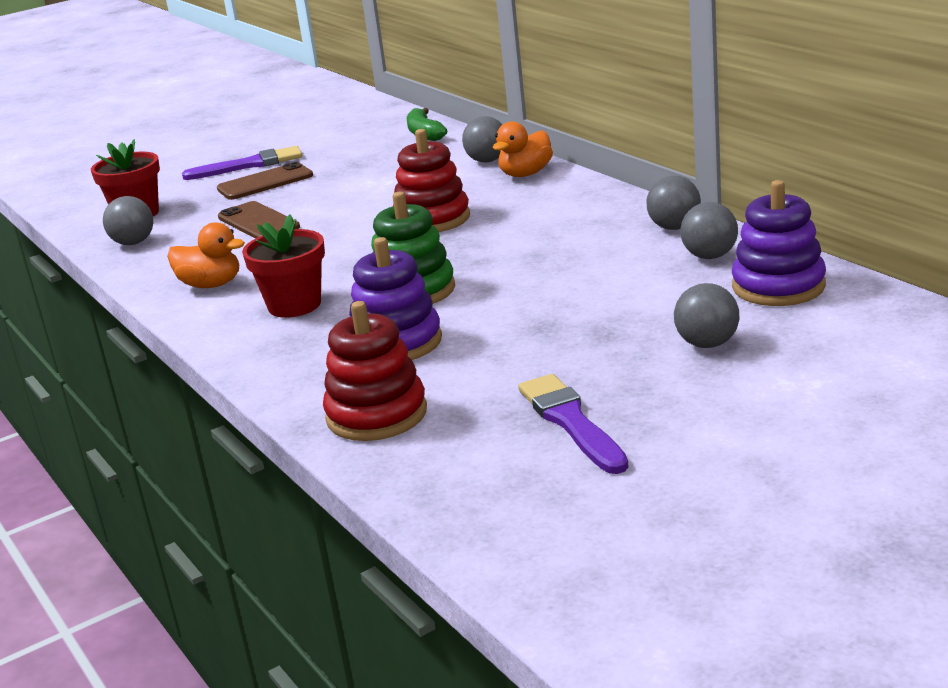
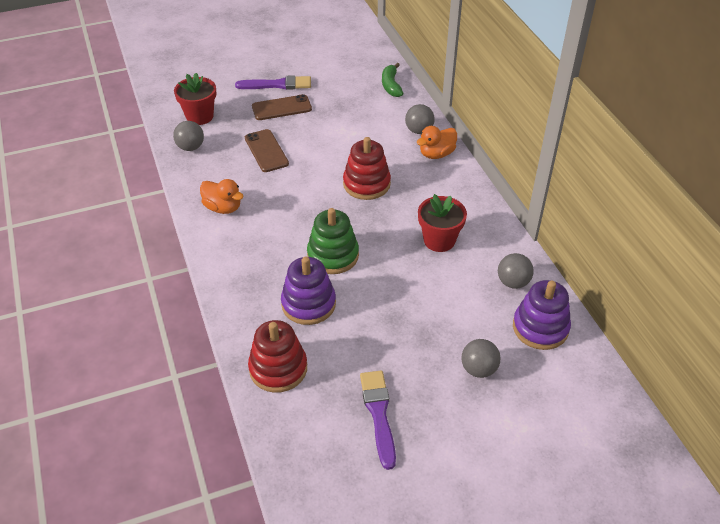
camera: 10 degrees right, 20 degrees up
(294, 305) = (263, 246): red flower pot -> red flower pot (439, 240)
(674, 227) = (503, 244): grey ball -> none

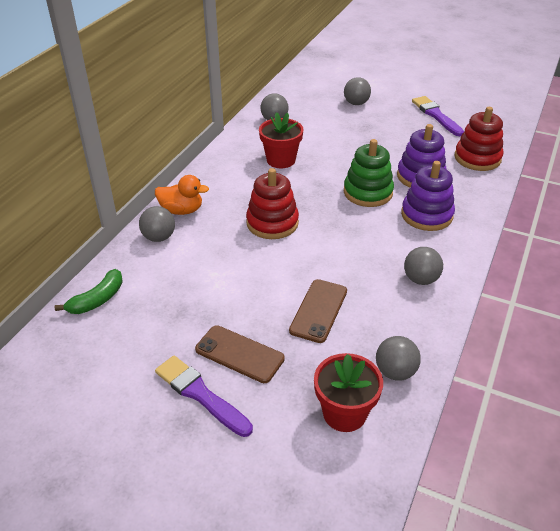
camera: 135 degrees left, 5 degrees down
(223, 208) = (420, 279): orange duck -> grey ball
(379, 414) = (436, 115): purple brush -> purple brush turned 120 degrees clockwise
(540, 328) = (295, 99): purple stacking toy -> purple stacking toy (426, 215)

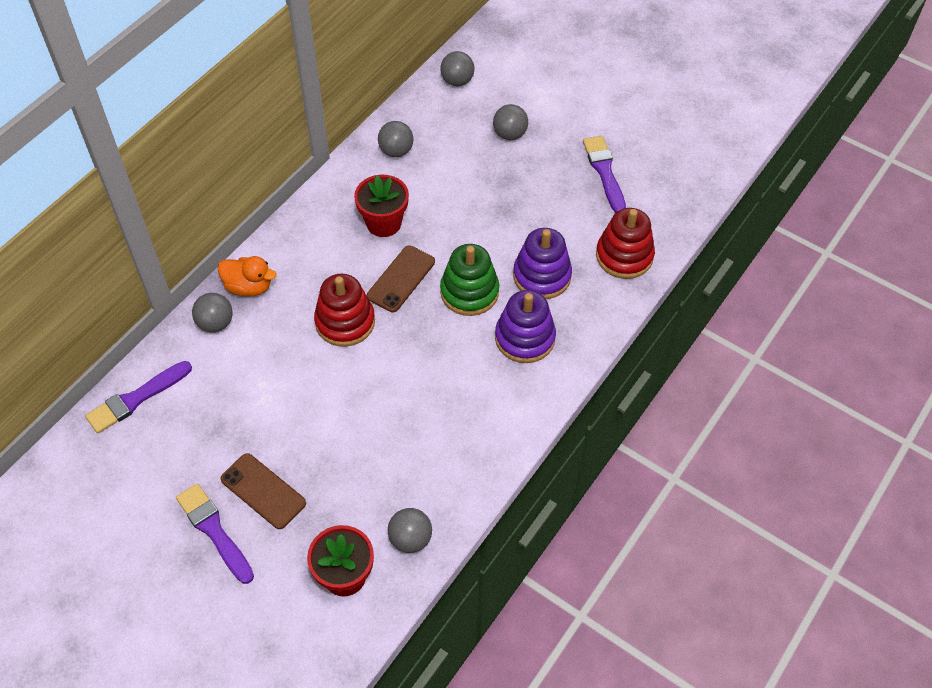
camera: 10 degrees right, 15 degrees up
(97, 299) = (136, 399): green banana -> purple brush
(318, 310) = (358, 451): brown phone -> brown phone (401, 279)
(420, 279) = (481, 429): grey ball -> grey ball (457, 81)

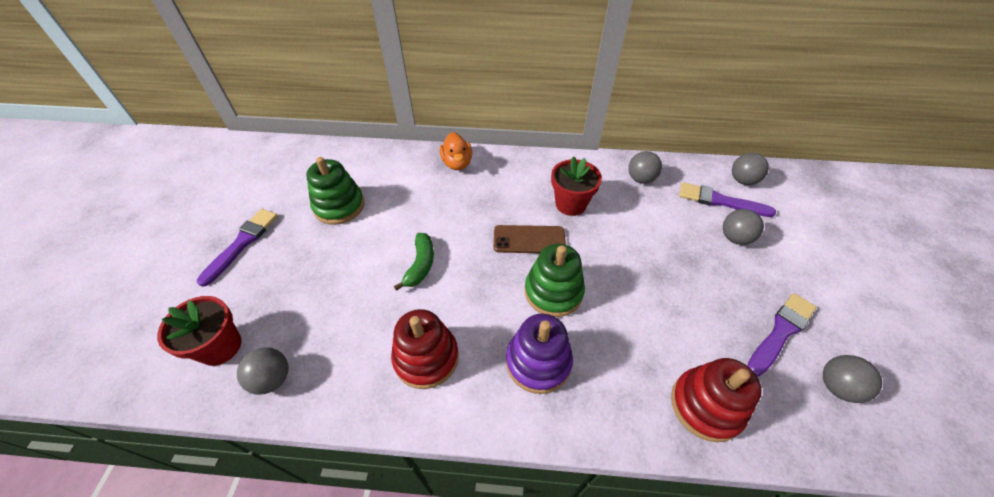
camera: 60 degrees right, 5 degrees down
(136, 399) = (335, 156): purple brush -> purple brush (720, 201)
(215, 323) = (416, 162): grey ball -> grey ball (837, 386)
(228, 421) = (339, 206): none -> green stacking toy
(263, 491) = (286, 254): brown phone -> none
(345, 322) = (464, 226): red stacking toy -> red stacking toy (426, 357)
(366, 378) = (420, 265): none -> green banana
(542, 276) = (616, 340): purple stacking toy -> none

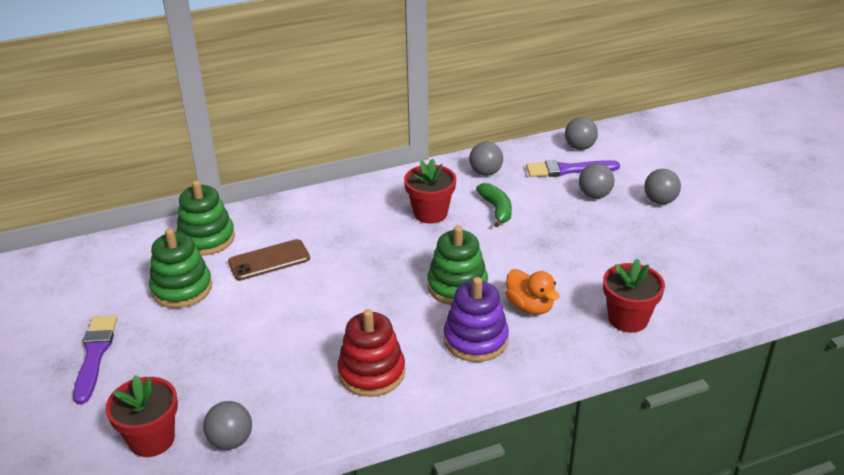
camera: 25 degrees left, 15 degrees down
(385, 167) = (206, 239): none -> green stacking toy
(420, 265) = (313, 308): green banana -> green banana (496, 209)
(457, 163) = (287, 212): orange duck -> orange duck (529, 307)
(529, 240) = (408, 254): brown phone -> brown phone (269, 260)
(706, 405) = (628, 319): red stacking toy -> red flower pot
(781, 332) = (662, 251): purple brush -> none
(837, 386) = (718, 272): grey ball -> grey ball (660, 201)

